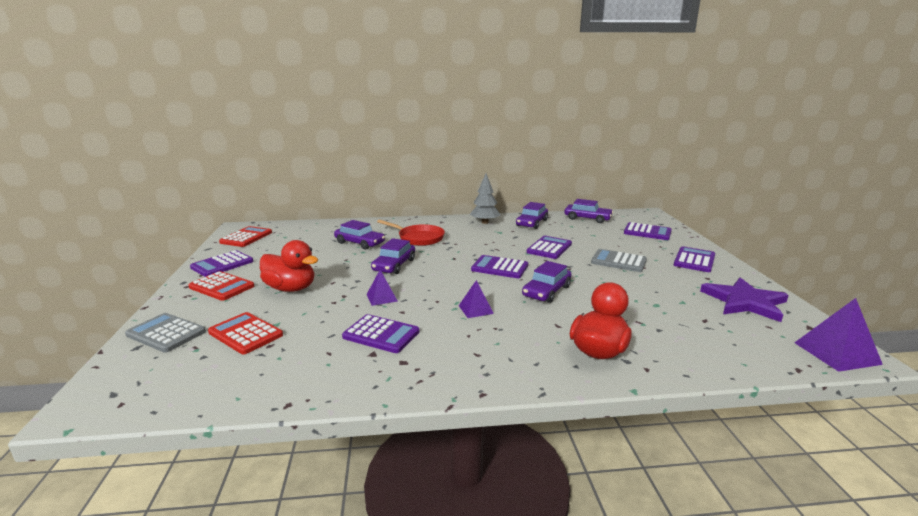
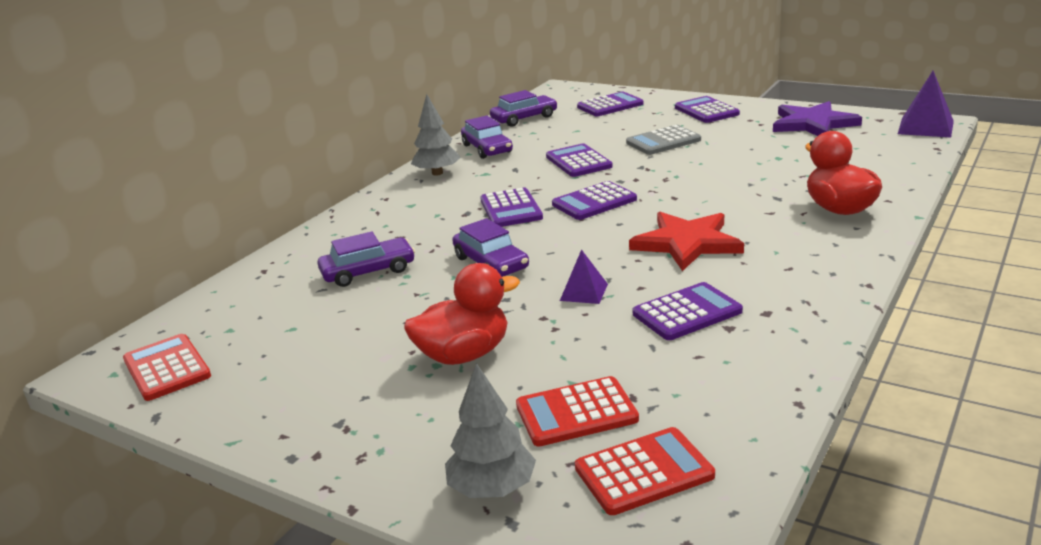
camera: 50 degrees left, 5 degrees up
(166, 333) = (492, 489): grey calculator -> grey tree
(222, 264) = (267, 407): purple calculator -> purple calculator (511, 209)
(222, 287) = (370, 417): red calculator -> red calculator (644, 472)
(418, 238) = (421, 226): red pan -> none
(475, 309) = (687, 243): purple pyramid -> red star
(546, 291) = (688, 195): purple car -> none

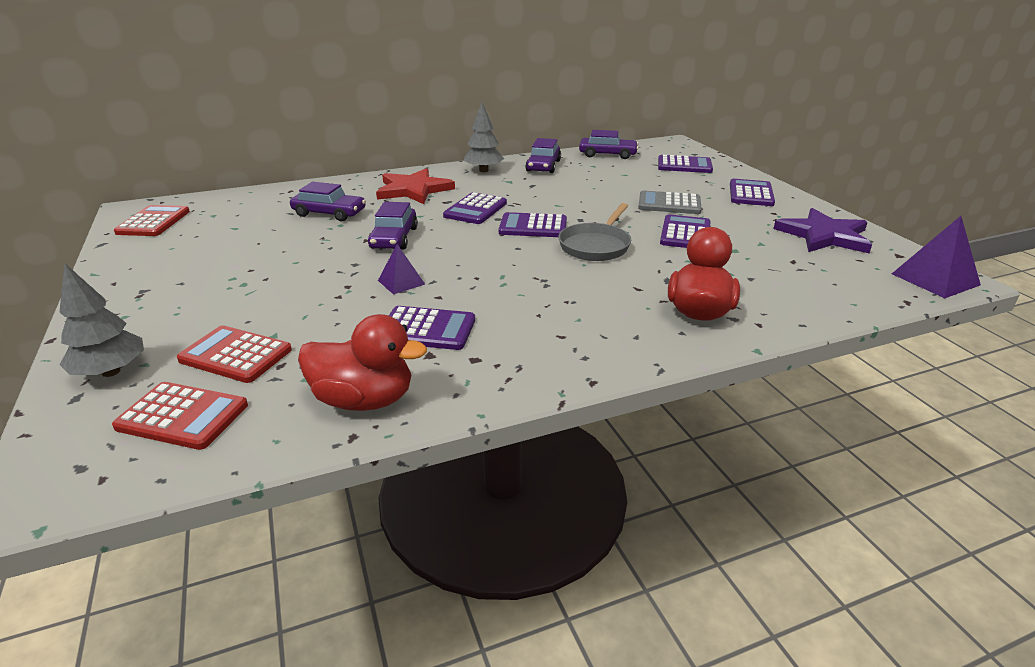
camera: 35 degrees right, 5 degrees up
(464, 355) = (265, 286): red duck -> red duck (364, 400)
(578, 162) = (580, 196): purple calculator -> purple calculator (685, 233)
(676, 195) = (596, 245): none -> grey pan
(687, 243) = (530, 282): red star -> red star (413, 189)

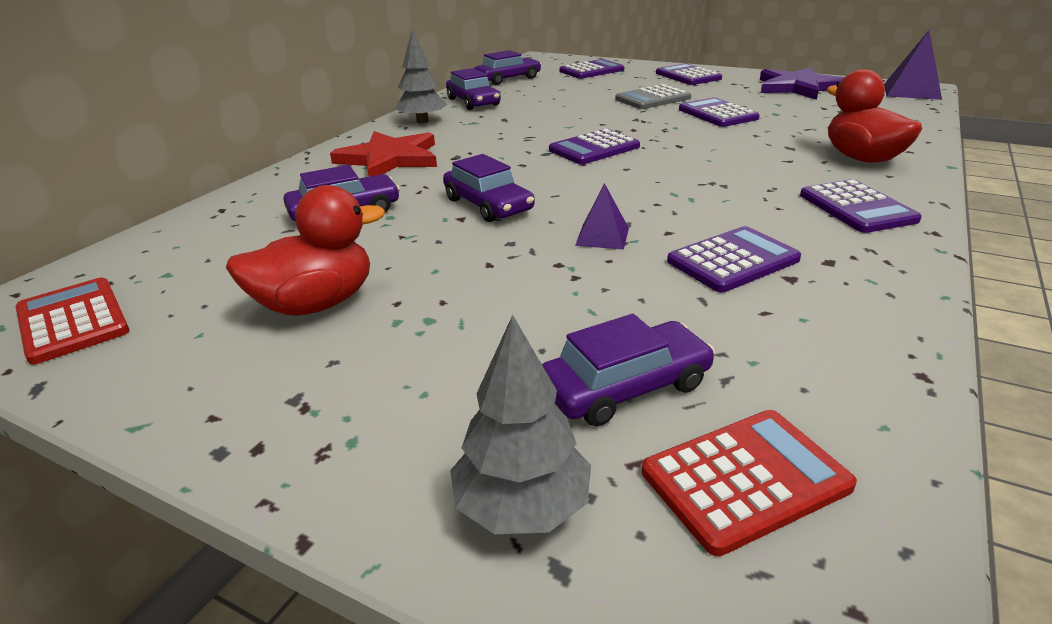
camera: 40 degrees left, 0 degrees up
(235, 355) = (625, 386): red calculator -> purple car
(364, 400) = (847, 342): red duck -> red duck (316, 304)
(475, 209) = (504, 154): purple calculator -> purple calculator (857, 207)
(596, 245) = (681, 144): grey pan -> none

